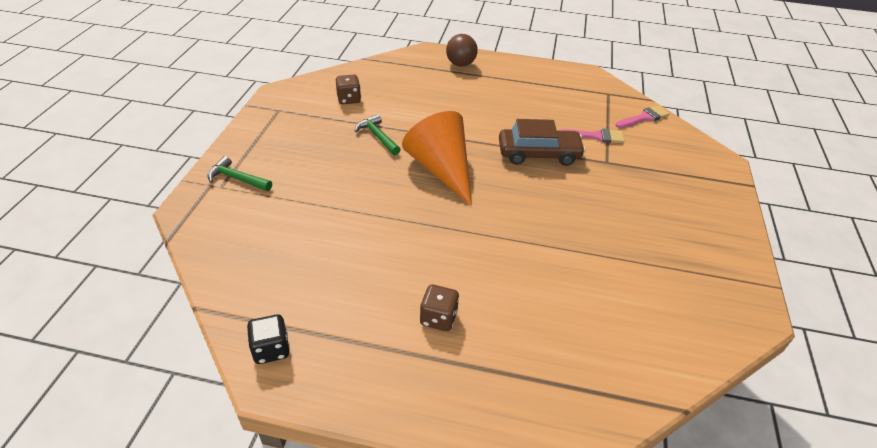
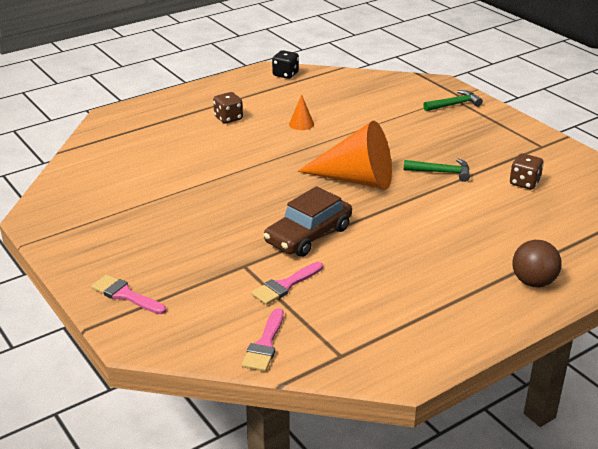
camera: 135 degrees right, 10 degrees down
(386, 254) = (301, 124): none -> orange cone
(710, 190) = (125, 295): none -> pink brush

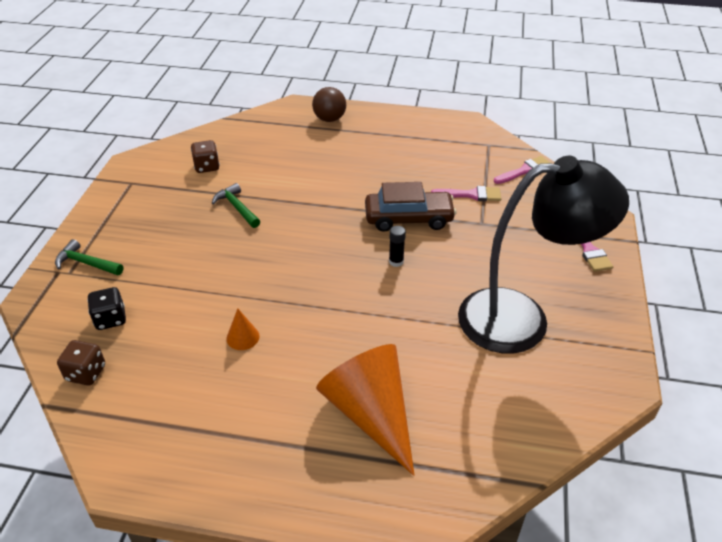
camera: 135 degrees left, 10 degrees up
(137, 216) = (521, 319): none -> black lamp
(228, 118) = (294, 403): brown dice -> brown dice (86, 373)
(272, 202) = (396, 261): none -> black glue stick
(285, 74) = (122, 444): black dice -> black dice (110, 319)
(356, 179) = (304, 241): orange cone -> orange cone (371, 413)

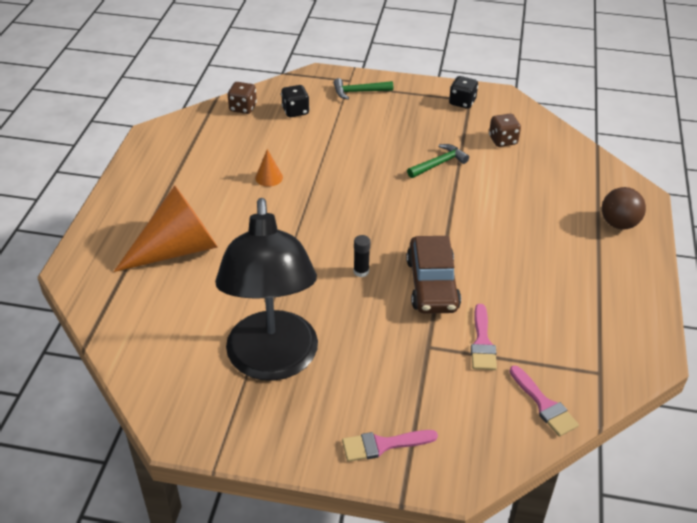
camera: 90 degrees right, 0 degrees up
(87, 263) = (359, 92): green hammer -> green hammer turned 120 degrees counterclockwise
(134, 188) = (462, 102): none -> black dice

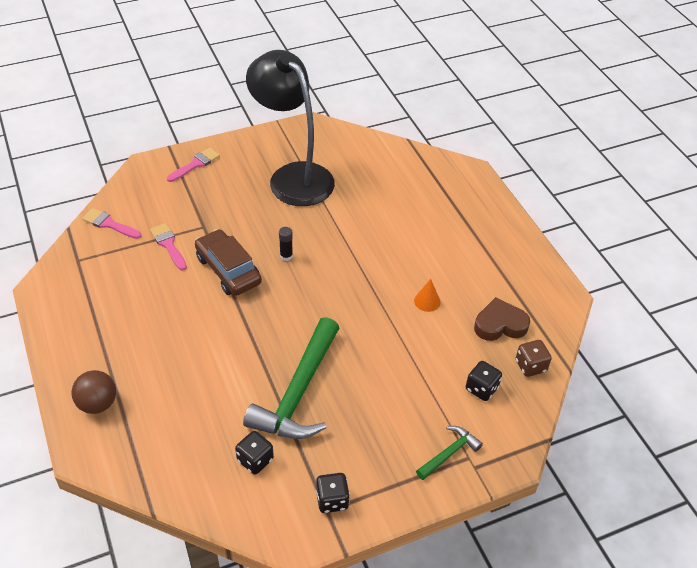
camera: 145 degrees right, 5 degrees up
(177, 249) = (425, 213): orange cone -> none
(230, 138) = (500, 324): none -> brown heart
(439, 164) = (298, 392): green hammer -> green hammer, size x2.08
(503, 140) = (255, 460): brown dice -> black dice

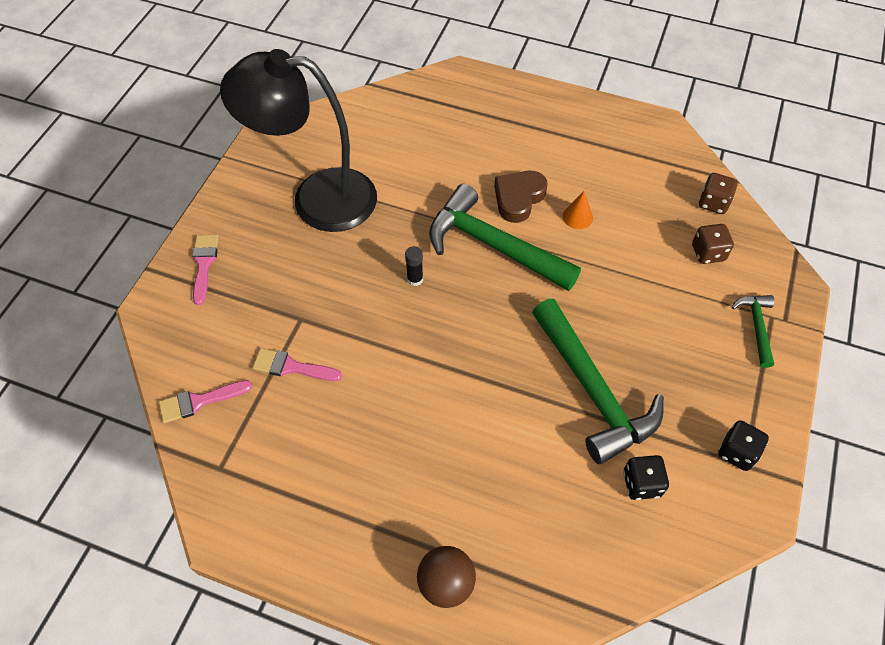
camera: 45 degrees left, 10 degrees up
(228, 270) = (382, 339): brown car -> none
(354, 275) = (493, 245): none -> green hammer
(481, 388) = (708, 253): black dice -> brown dice
(500, 324) = (651, 188): brown heart -> brown heart (518, 198)

